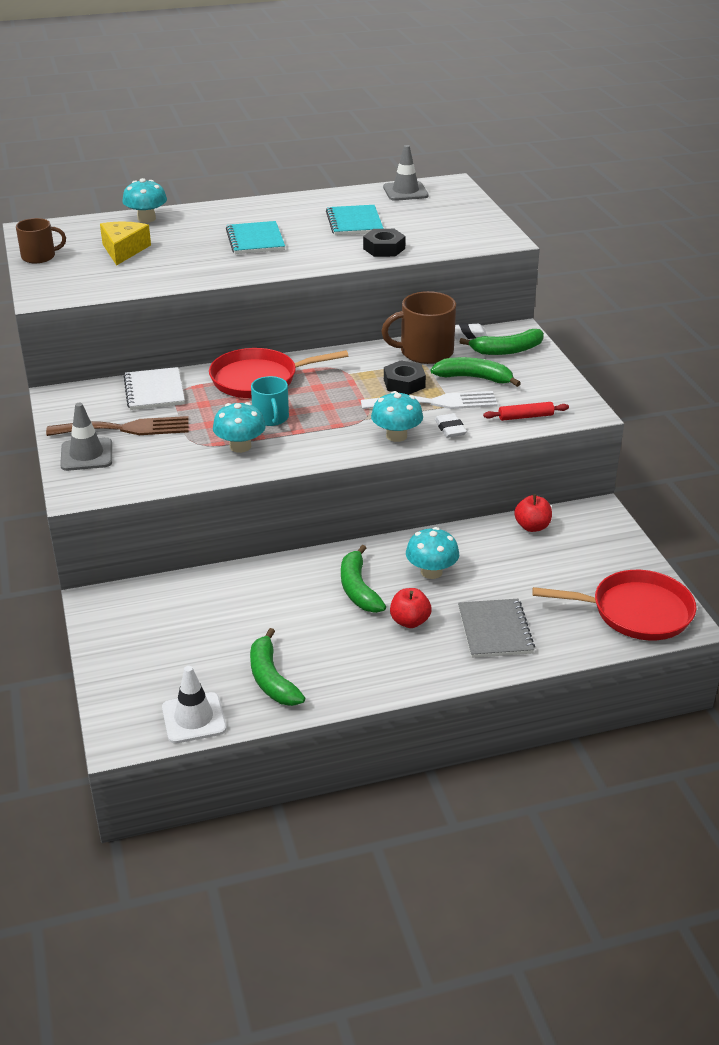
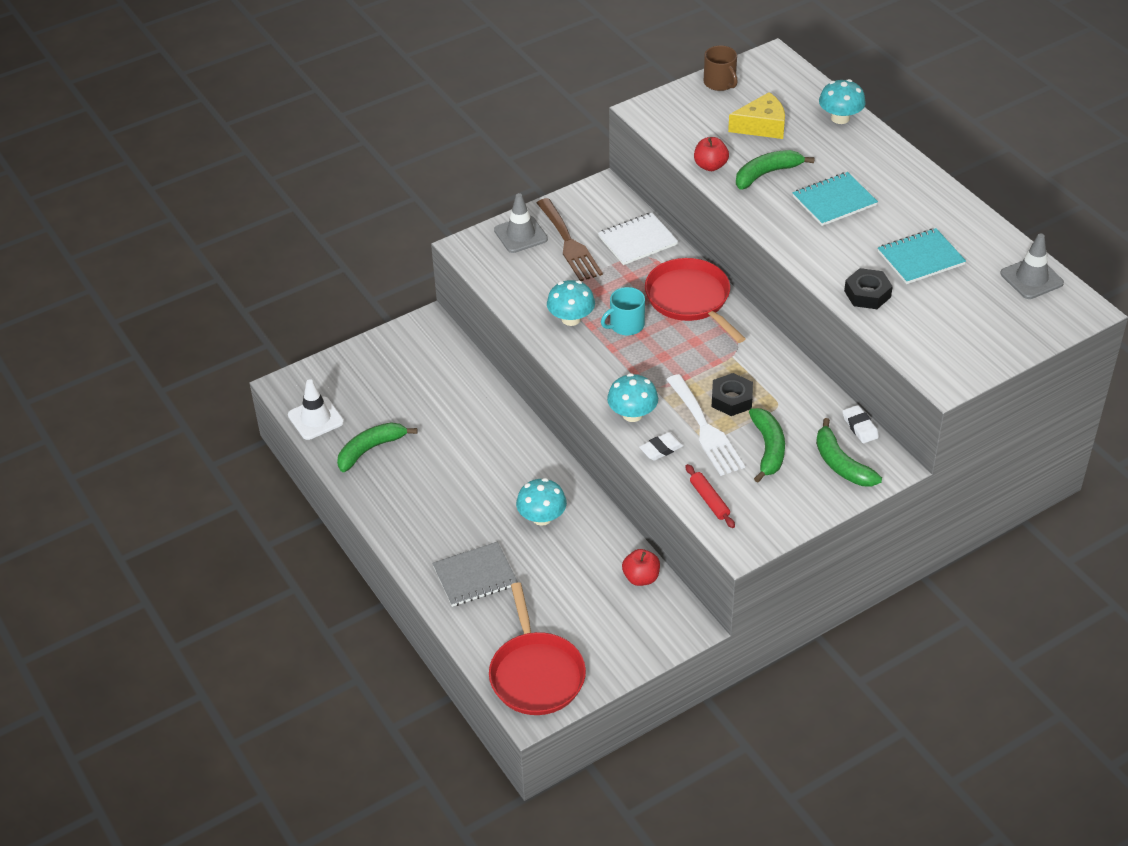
camera: 75 degrees right, 10 degrees up
(358, 589) = (500, 474): green banana -> green banana (767, 174)
(409, 621) = (468, 517): red apple -> red apple (710, 166)
(425, 352) = (803, 402): brown mug -> none

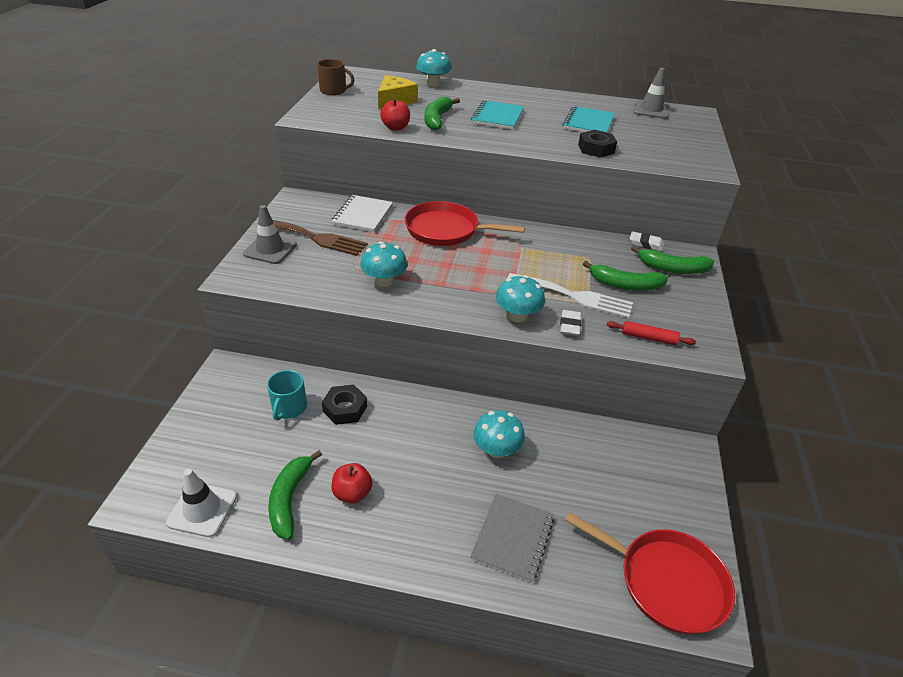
camera: 50 degrees left, 5 degrees down
(626, 325) = (428, 265): turquoise mug -> turquoise mug (289, 407)
(641, 578) = (617, 440): red apple -> red apple (352, 493)
(731, 399) = (560, 270): black nut -> black nut (345, 409)
(768, 449) = (625, 285): green banana -> green banana turned 150 degrees clockwise

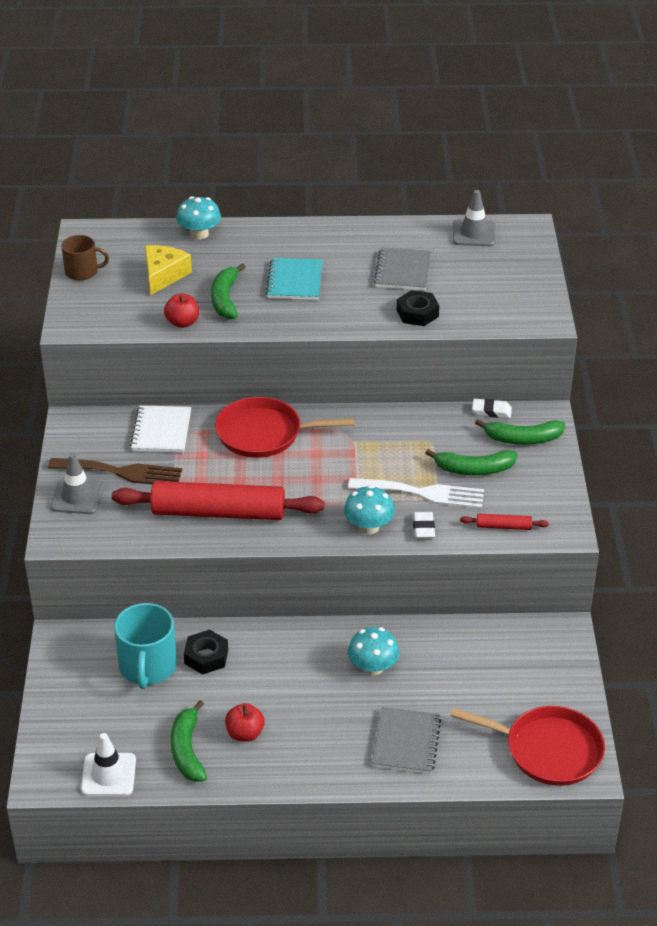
camera: 10 degrees left, 0 degrees up
(289, 407) = (147, 666): turquoise mug -> turquoise mug, size x1.59
(384, 281) = (218, 512): turquoise mushroom -> red rolling pin
(588, 123) = (403, 271): turquoise notebook -> grey notebook

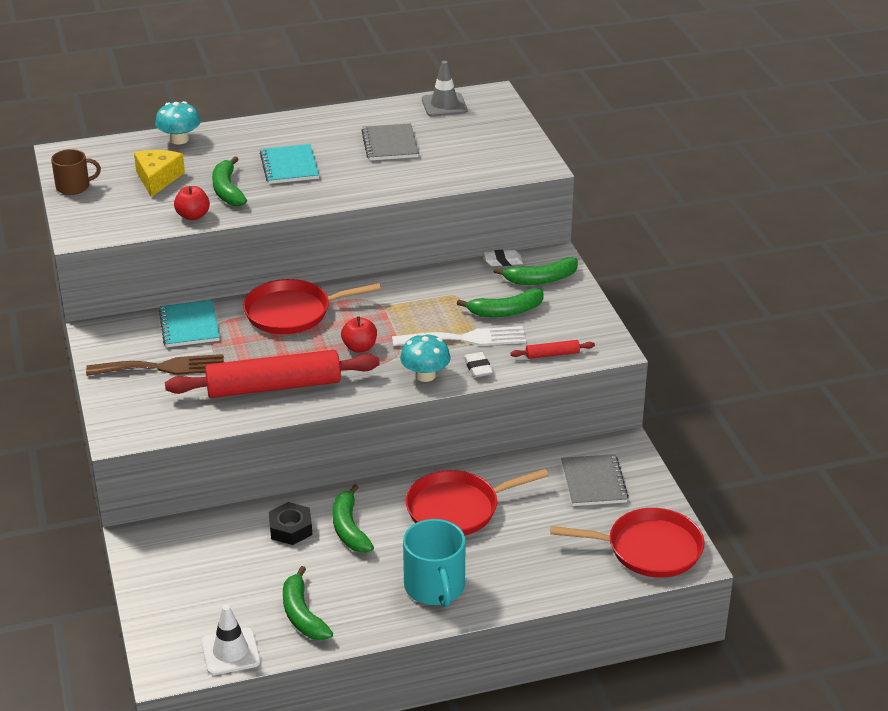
camera: 15 degrees left, 5 degrees down
(77, 497) = (126, 396): grey traffic cone -> none
(147, 666) = (235, 548): turquoise mug -> turquoise mug (434, 587)
(161, 431) = (189, 326): white notebook -> turquoise notebook
(245, 733) = (354, 589): red apple -> red apple (359, 347)
(262, 667) = (349, 528): none -> green banana
(373, 667) = (457, 509): turquoise mushroom -> red pan
(406, 742) = (513, 567): grey notebook -> grey notebook (593, 482)
(417, 313) = (418, 177): black nut -> none

